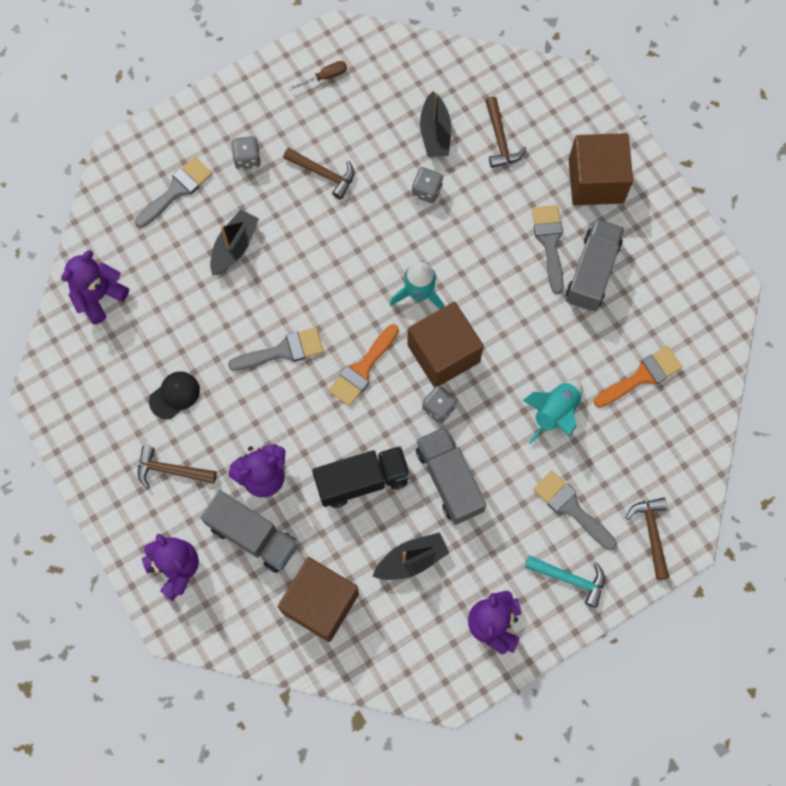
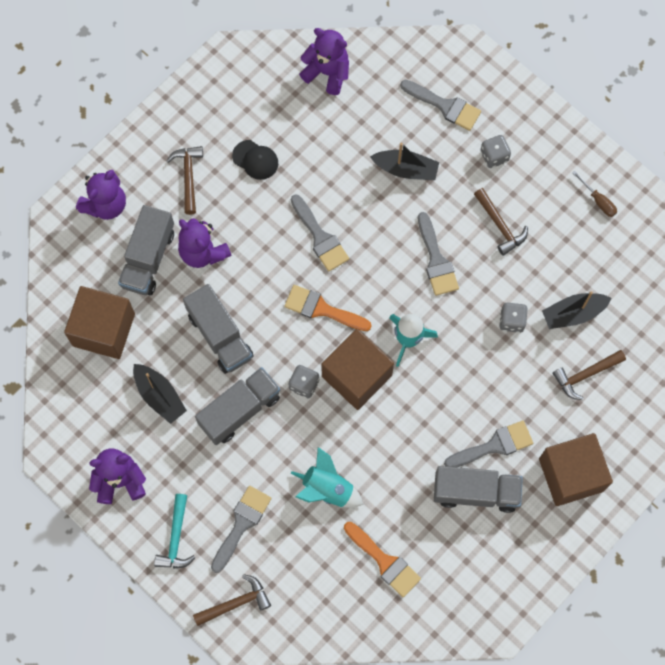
camera: 75 degrees right, 0 degrees up
(323, 174) = (500, 225): brown hammer -> brown hammer turned 45 degrees counterclockwise
(342, 244) = (436, 260): none -> grey brush
(362, 480) = (220, 336): black truck -> grey truck

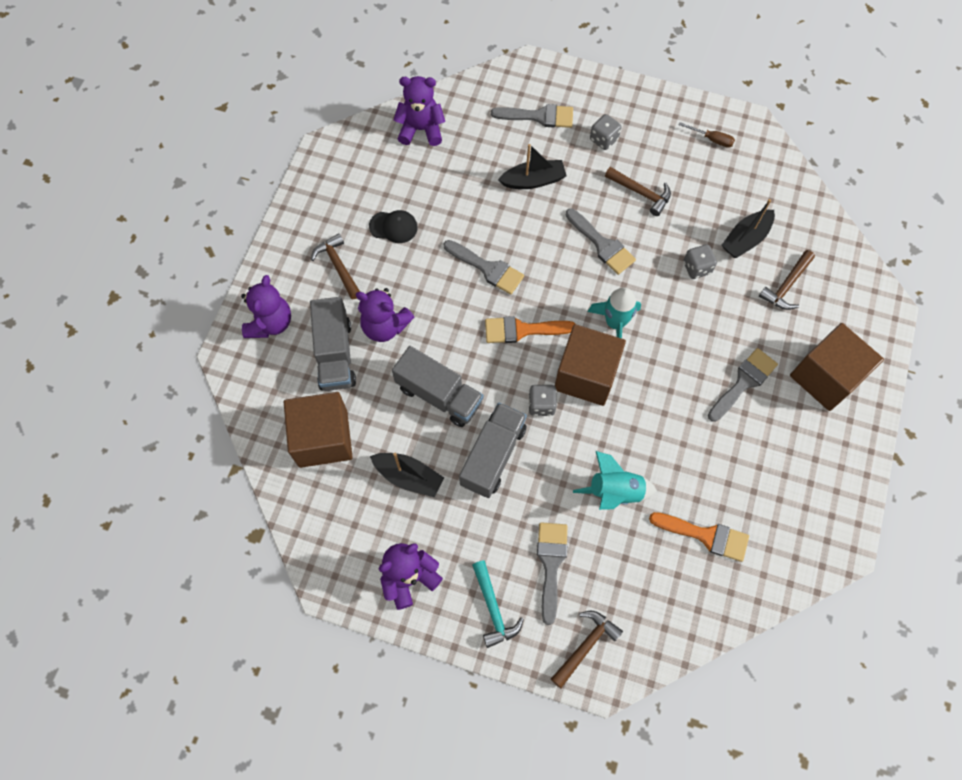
camera: 25 degrees left, 5 degrees down
(475, 492) = (751, 431): grey truck -> none

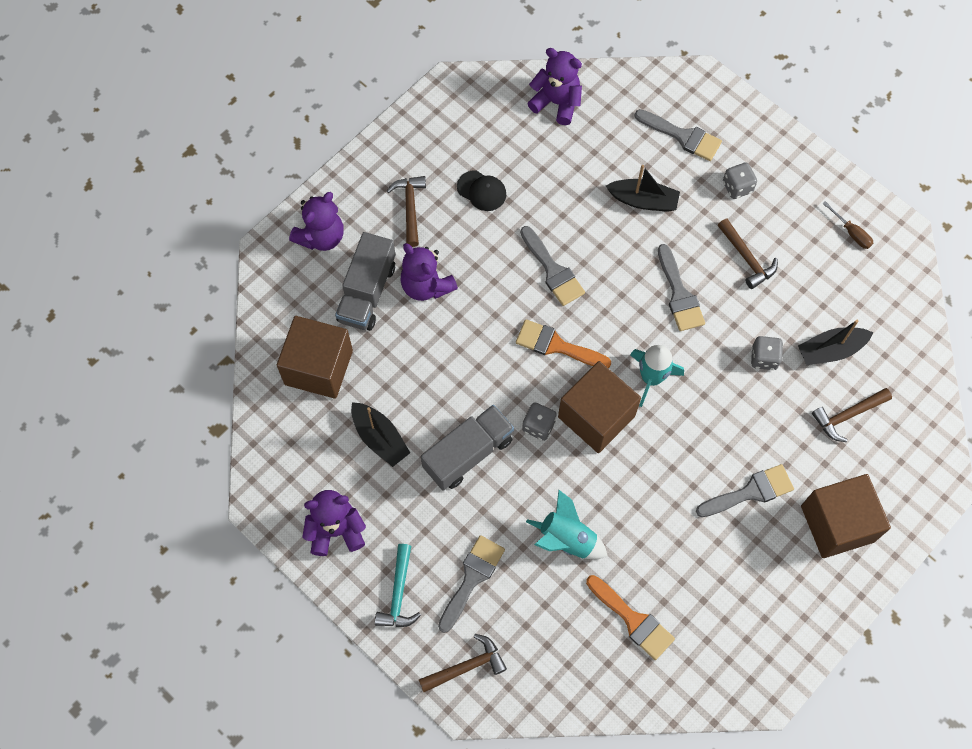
camera: 25 degrees right, 0 degrees up
(439, 395) = (445, 374): grey truck -> none

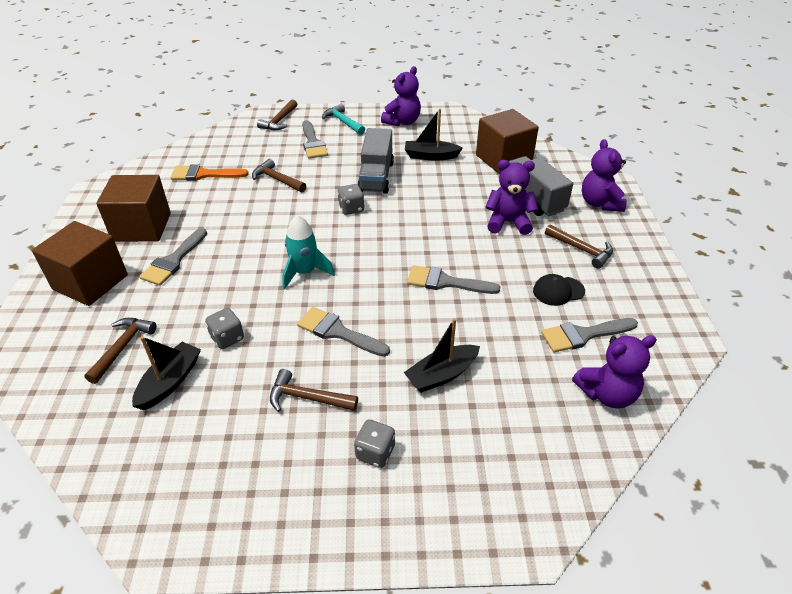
camera: 135 degrees right, 25 degrees down
(556, 345) = (389, 247): orange brush -> none
(567, 539) = (277, 179): turquoise rocket -> brown hammer
(596, 416) = (320, 233): brown cube -> brown cube (142, 227)
(683, 136) = (474, 458): grey brush -> grey brush (583, 335)
(851, 232) = (220, 502): brown screwdriver -> none

